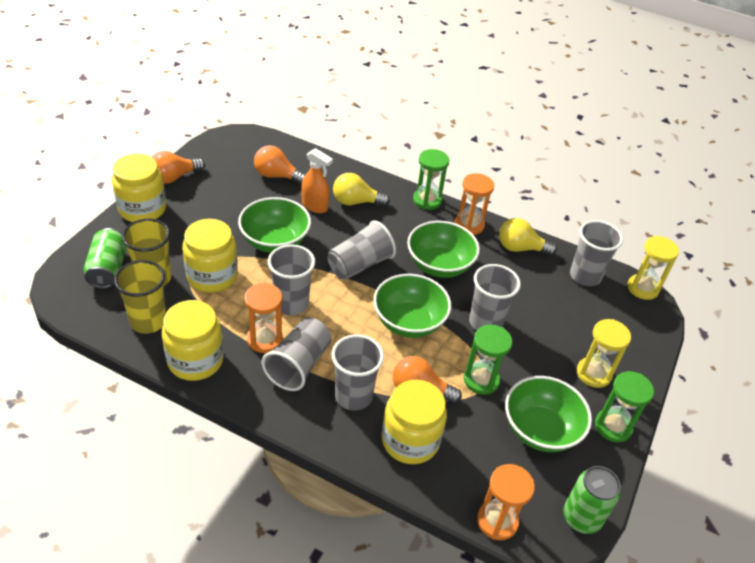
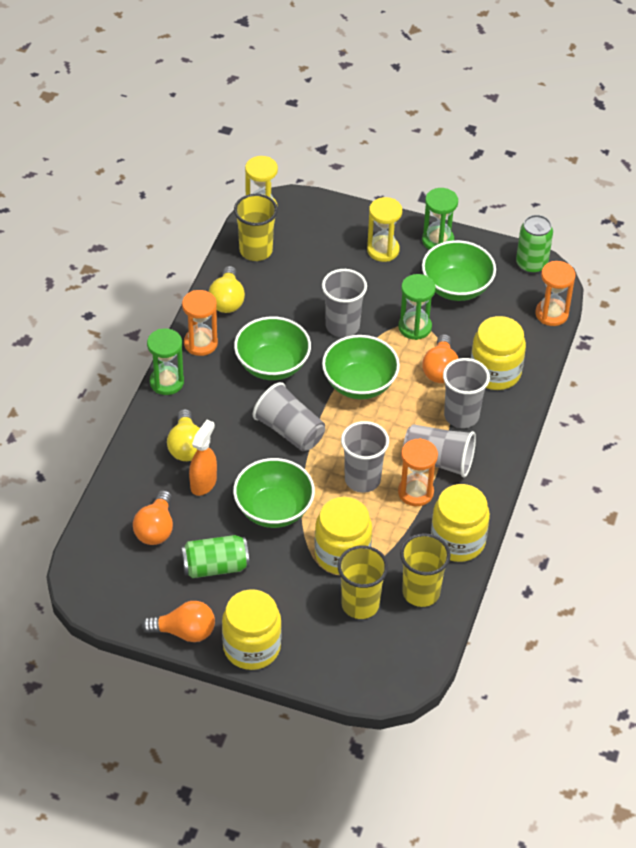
camera: 95 degrees left, 5 degrees up
(108, 269) = (358, 650): green can -> green can (215, 566)
(174, 177) = (184, 632): orange light bulb -> orange light bulb turned 45 degrees counterclockwise
(585, 276) = (256, 250): grey cup -> yellow cup

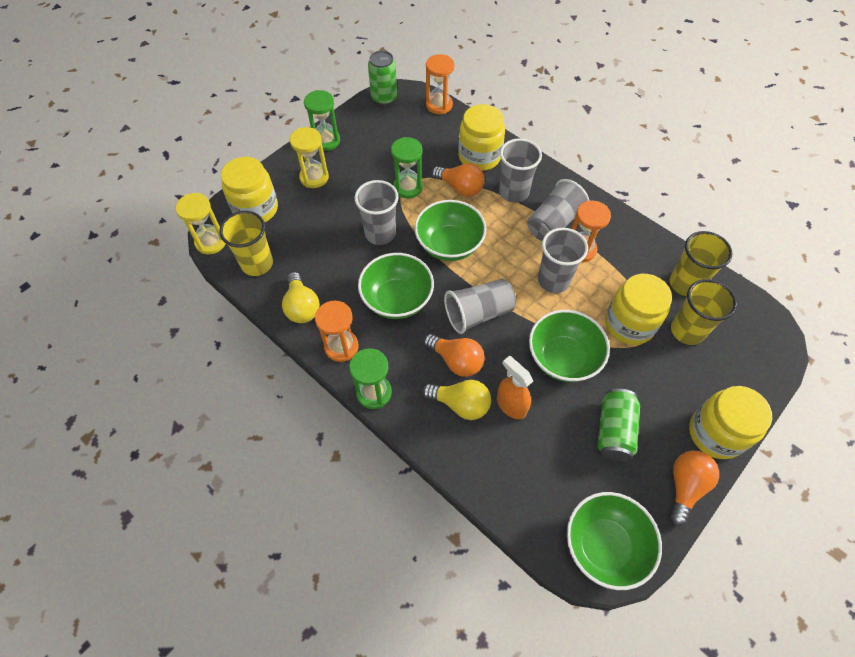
camera: 65 degrees left, 10 degrees up
(156, 529) = (551, 468): orange light bulb -> orange light bulb (456, 360)
(227, 300) = (302, 307): yellow light bulb -> yellow light bulb turned 45 degrees clockwise
(456, 287) = (381, 147): green bowl -> green bowl (604, 545)
(457, 541) = (639, 241): yellow jar -> yellow jar (256, 209)

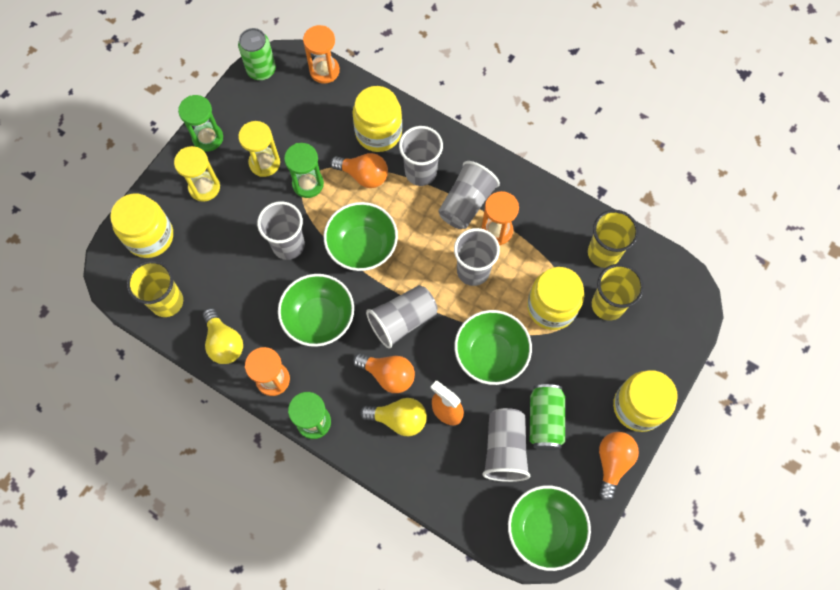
camera: 10 degrees left, 10 degrees up
(211, 242) = (112, 284): yellow hourglass -> yellow hourglass (264, 163)
(568, 452) = (504, 449): none -> grey cup

